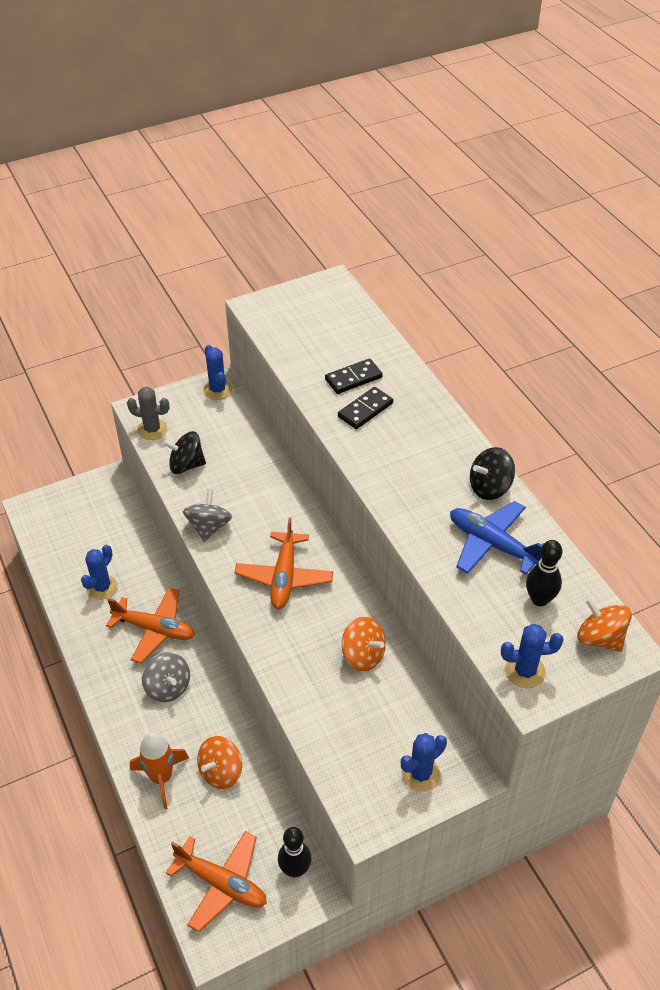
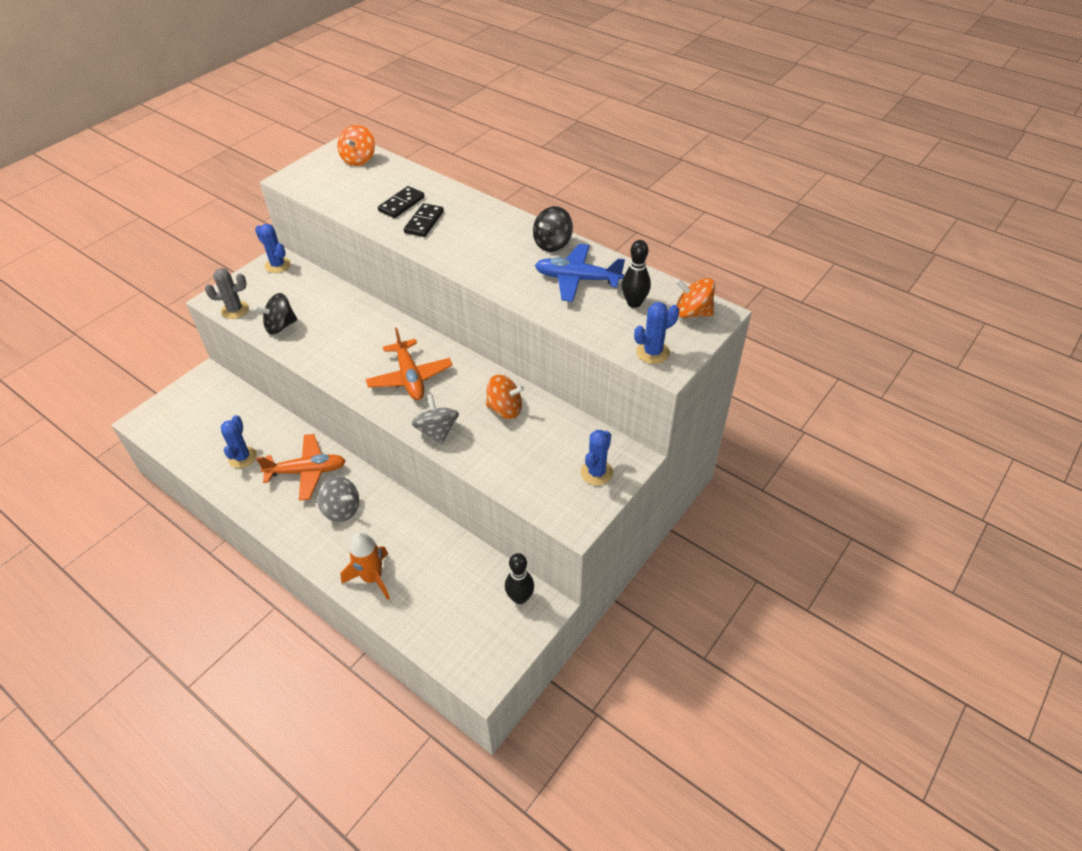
camera: 25 degrees left, 0 degrees up
(209, 527) = (325, 363): grey spinning top -> grey spinning top (437, 431)
(221, 772) = (421, 553): orange spinning top -> orange spinning top (359, 159)
(221, 883) = (466, 634): orange plane -> none

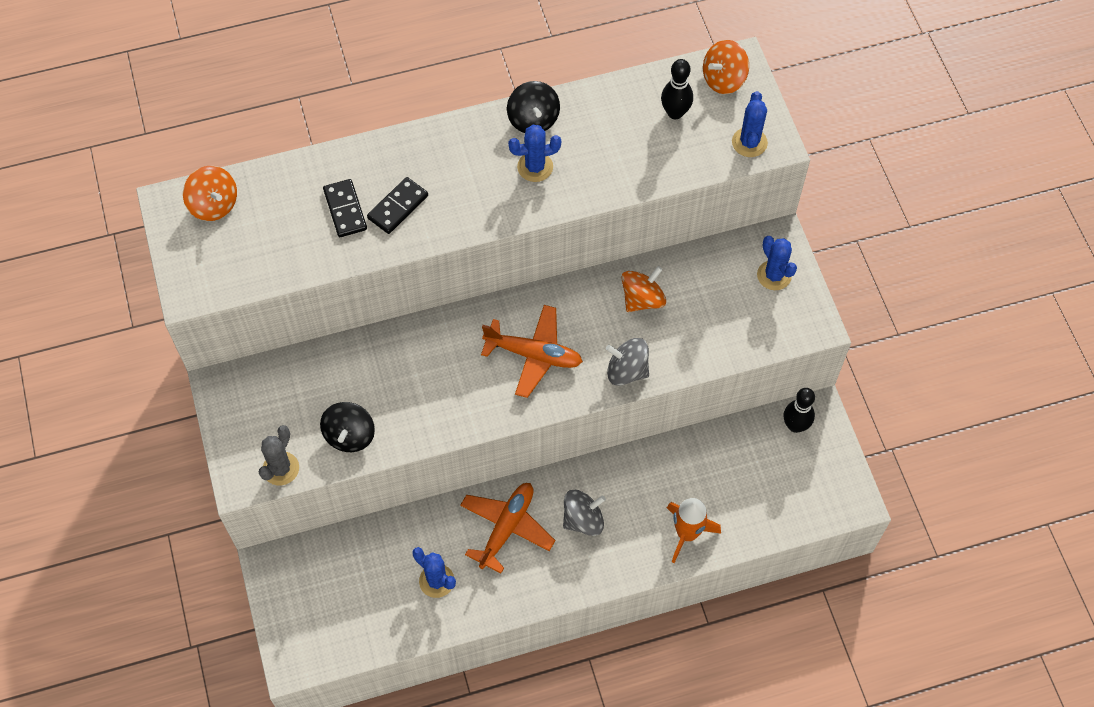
camera: 55 degrees left, 15 degrees up
(277, 265) = (232, 390): blue cactus -> blue cactus (535, 167)
(424, 222) = (398, 207): black domino -> black domino turned 75 degrees clockwise
(577, 279) = (605, 134): blue plane -> none

